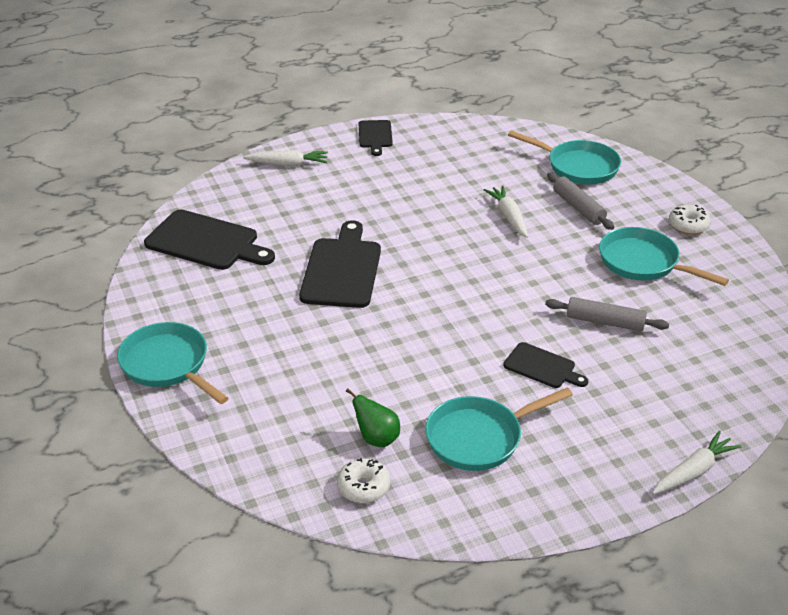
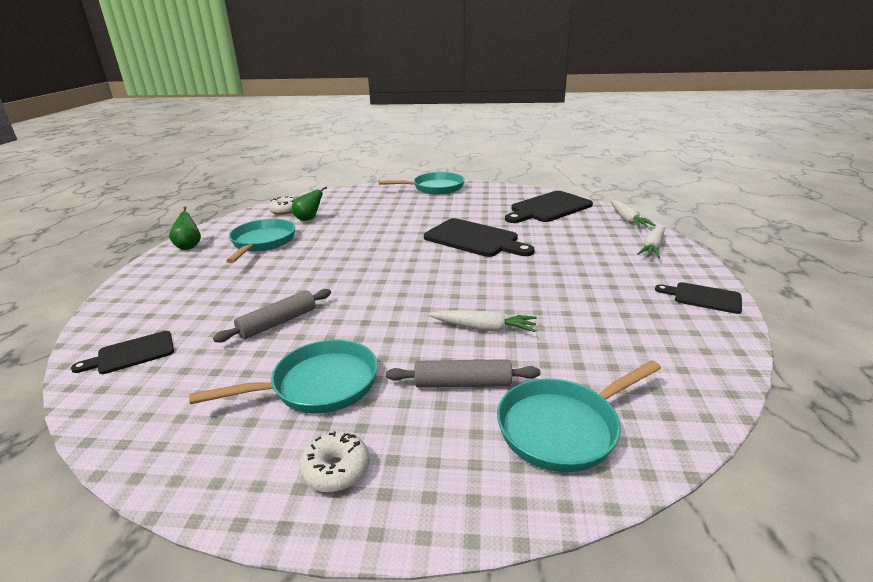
camera: 120 degrees right, 10 degrees down
(542, 367) = (279, 278): black cutting board -> black cutting board (131, 354)
(547, 505) = (189, 246): none -> green pear
(693, 471) = (109, 298): white carrot -> white carrot (627, 220)

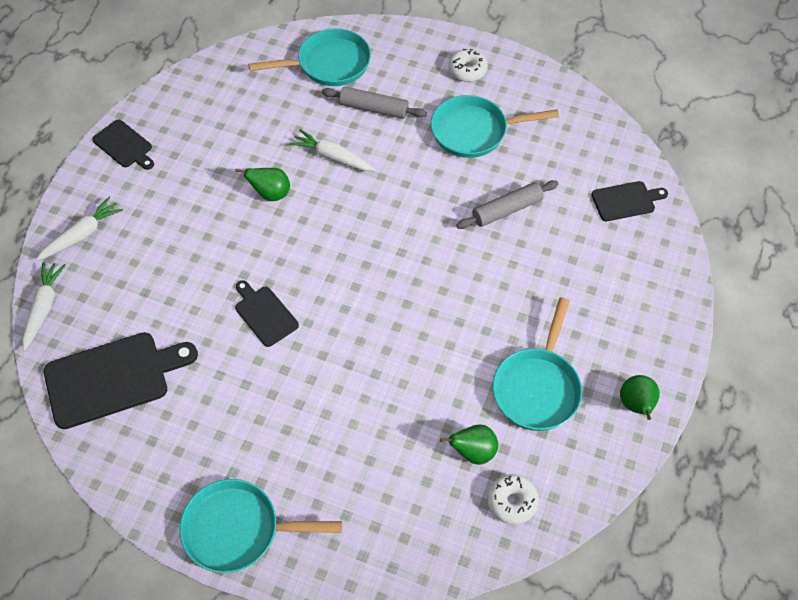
camera: 165 degrees left, 30 degrees up
(474, 239) = (264, 314): black cutting board -> black cutting board, size x0.56
(525, 292) = (271, 194): none -> green pear

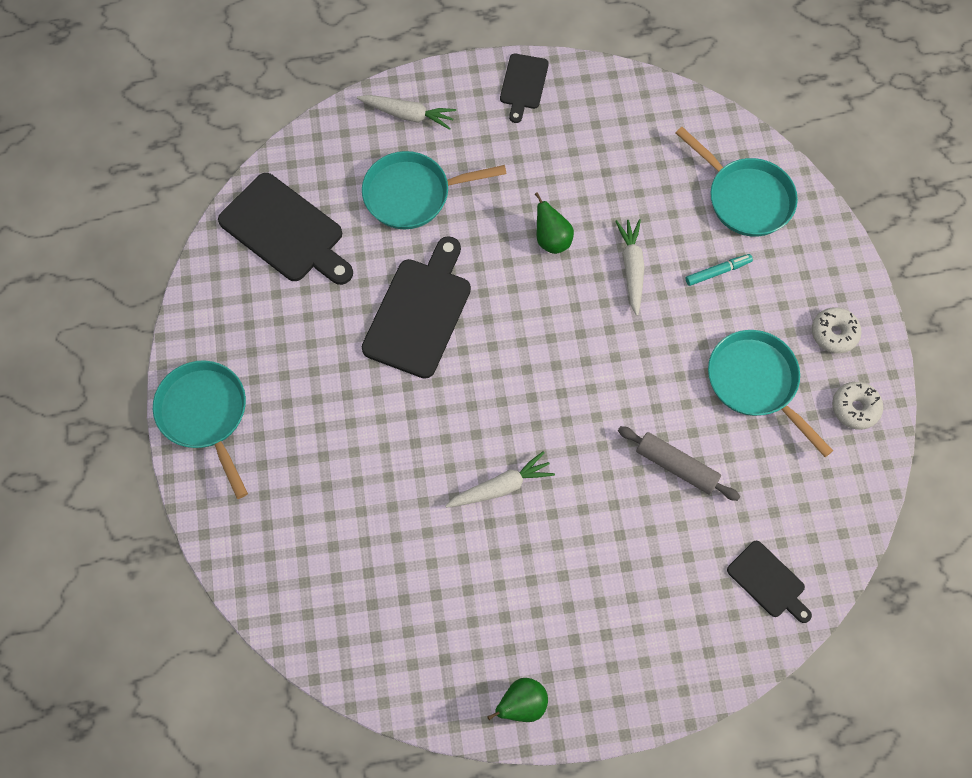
camera: 60 degrees right, 10 degrees up
(44, 308) = (319, 135): white carrot -> white carrot (500, 487)
(264, 314) = (420, 312): black cutting board -> black cutting board, size x1.79
(374, 109) = (717, 272): grey rolling pin -> turquoise marker
(473, 452) = (384, 572): green pear -> none
(512, 502) = (354, 633): white donut -> white donut (855, 408)
(537, 387) = (486, 598): turquoise pan -> turquoise pan (413, 194)

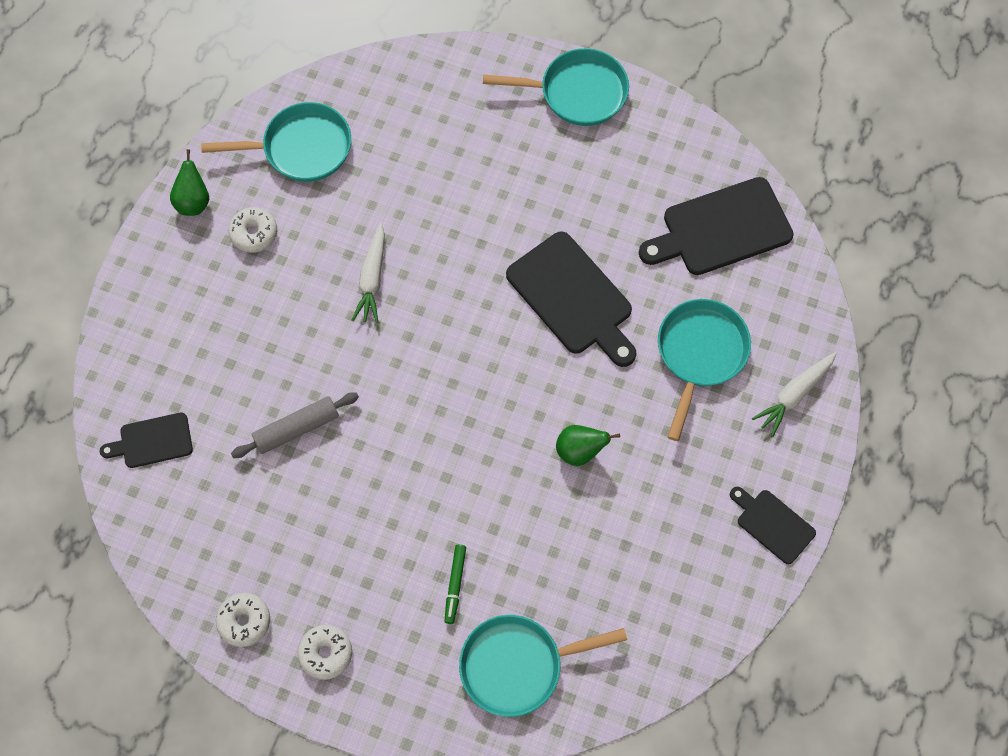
camera: 120 degrees right, 0 degrees up
(520, 622) = (254, 233): none -> white donut
(631, 268) = (506, 506): white carrot -> none
(717, 272) = (455, 584): turquoise marker -> green marker
(756, 383) = (325, 547): turquoise pan -> turquoise pan (301, 148)

